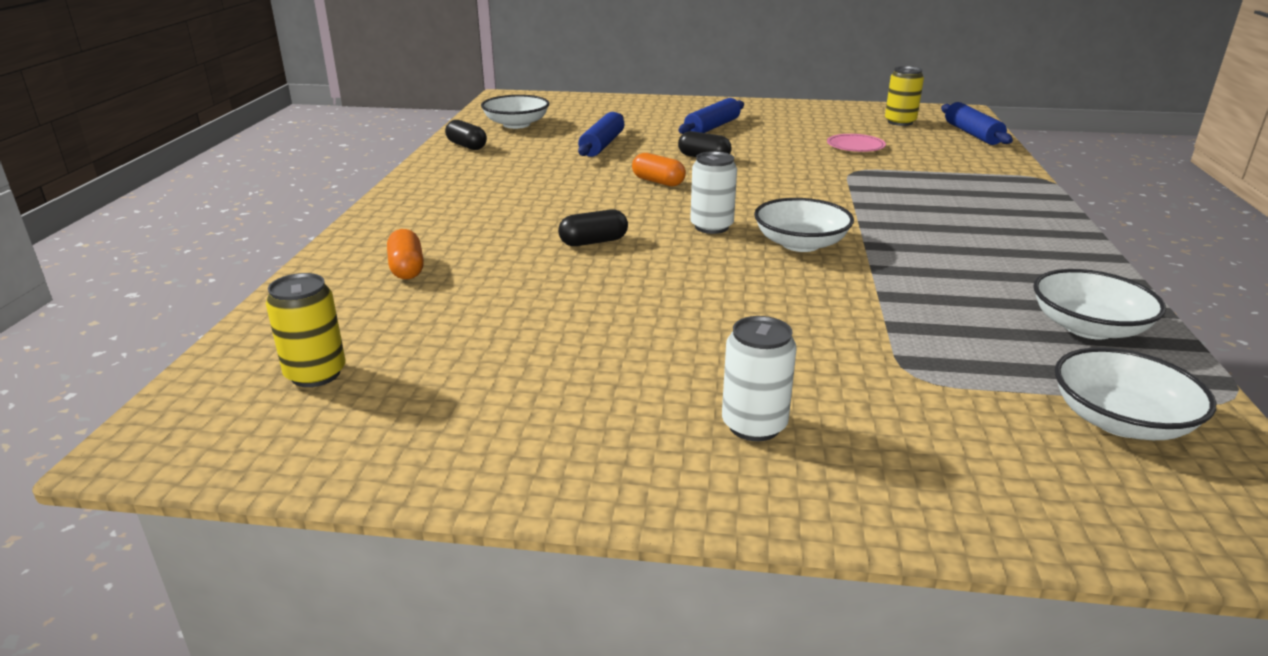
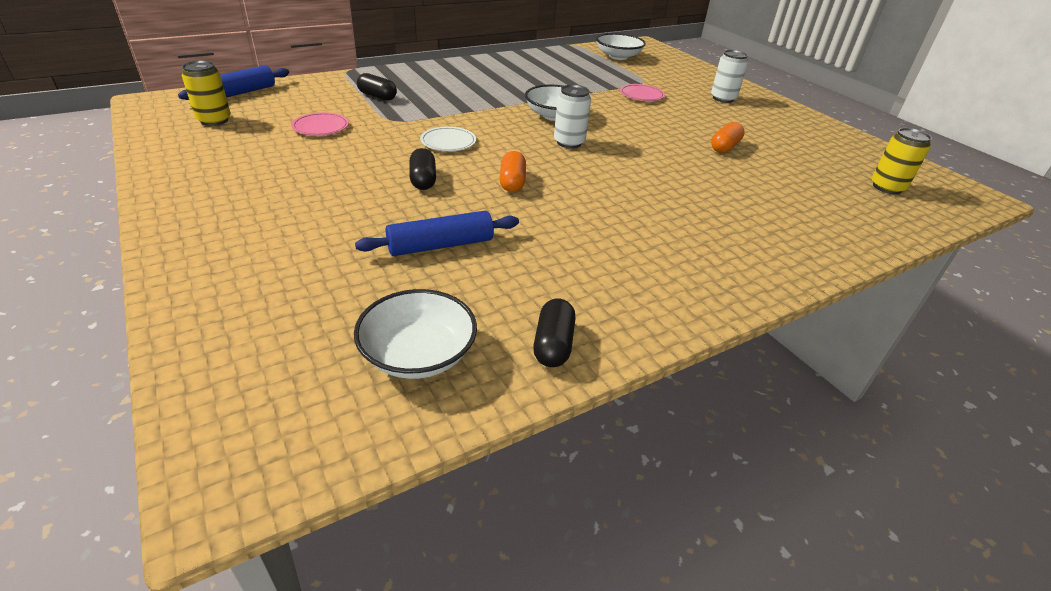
camera: 130 degrees left, 10 degrees up
(407, 268) = (792, 217): orange capsule -> orange capsule (725, 147)
(593, 242) = (651, 171): black capsule -> black capsule (377, 96)
(712, 127) = (308, 202): blue rolling pin -> none
(772, 179) = (448, 142): none -> white plate
(835, 338) = (641, 95): none -> pink plate
(1088, 327) = (554, 60): white bowl -> none

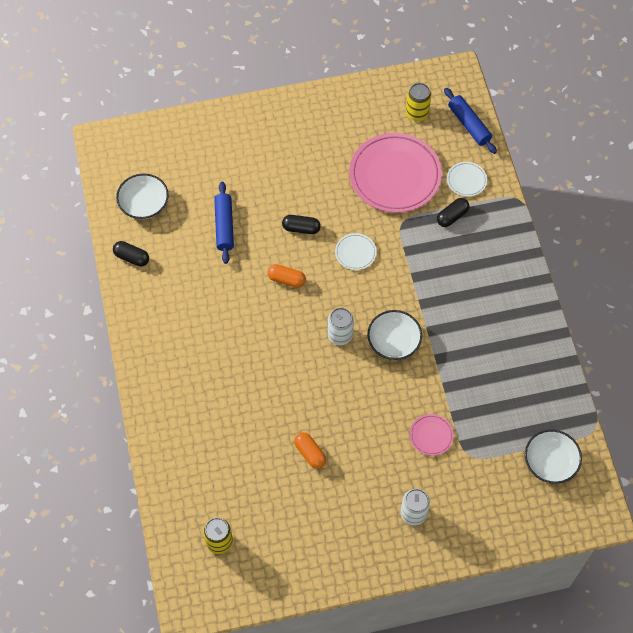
camera: 110 degrees right, 25 degrees up
(321, 127) = (395, 175): pink plate -> pink plate, size x2.29
(325, 92) = (466, 180): none -> white plate

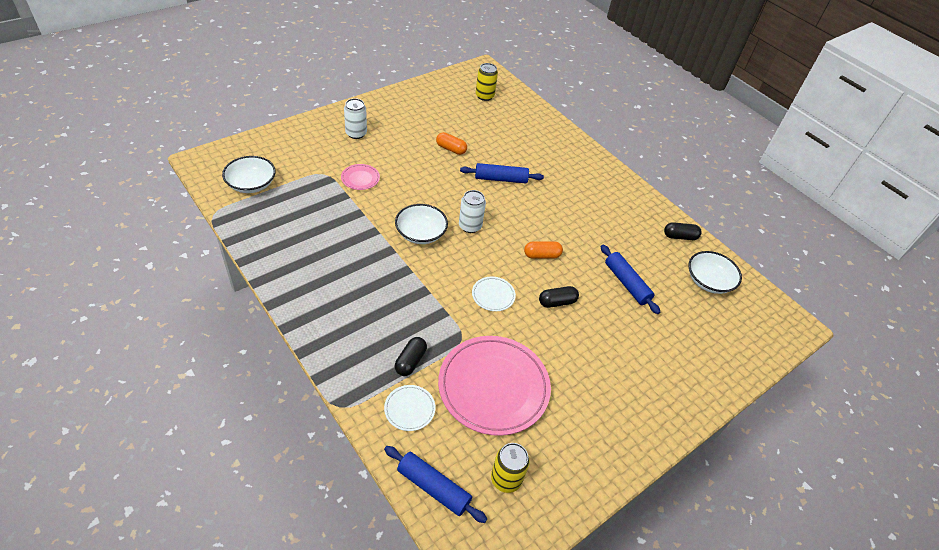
camera: 150 degrees right, 15 degrees down
(275, 389) = (500, 179): none -> blue rolling pin

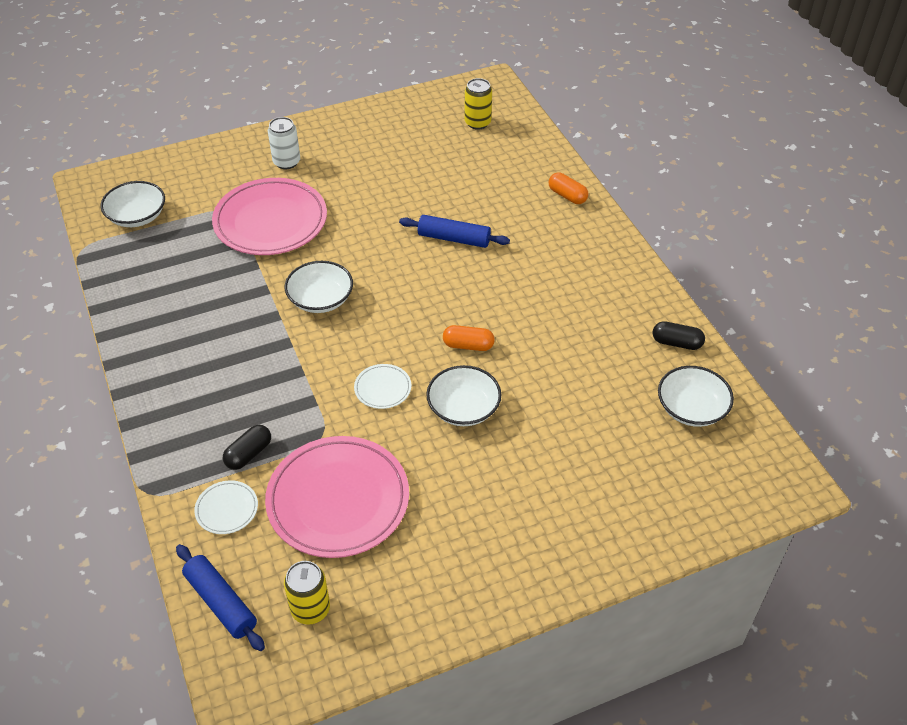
camera: 20 degrees right, 0 degrees up
(360, 178) = (270, 221): pink plate -> pink plate, size x2.29
(451, 149) = (402, 192): orange capsule -> orange capsule (567, 196)
(470, 226) = (388, 297): white can -> none
(557, 302) = (463, 408): black capsule -> white bowl
(626, 283) = (570, 396): blue rolling pin -> none

